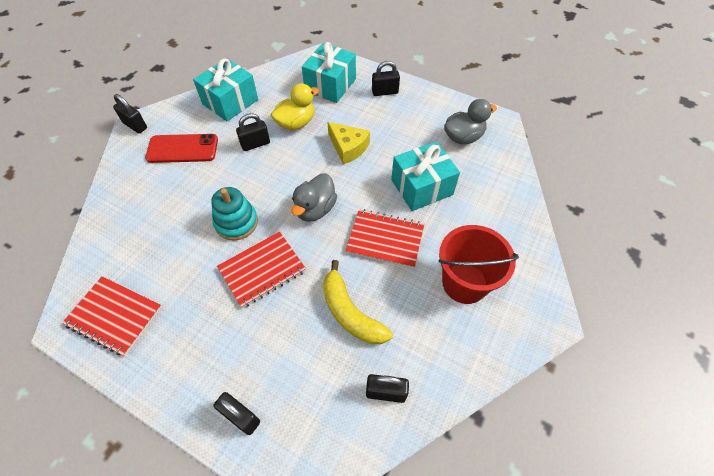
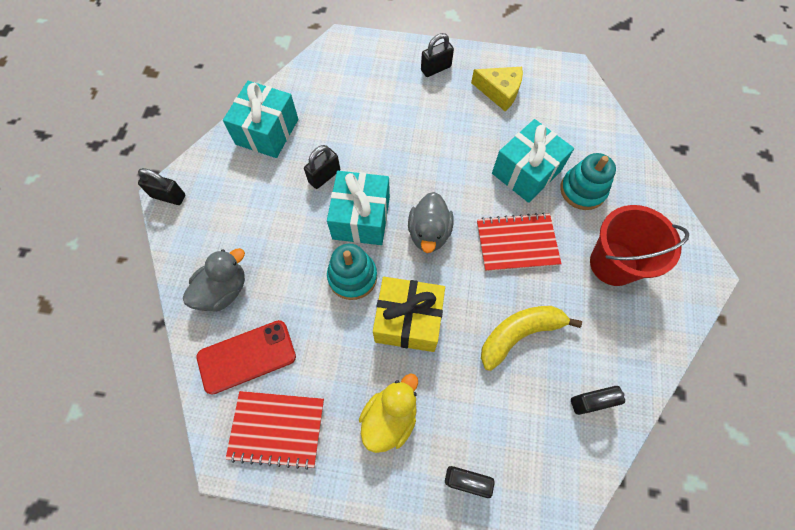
camera: 20 degrees left, 10 degrees up
(182, 149) = (243, 208): red phone -> red phone (247, 356)
(262, 270) = (408, 321): red notebook -> yellow gift
(296, 123) = (357, 136): yellow duck -> yellow duck (390, 417)
(330, 85) = (371, 77): turquoise gift -> turquoise gift (361, 218)
(348, 147) = (429, 149): yellow cheese -> yellow cheese (499, 92)
(350, 312) = (519, 334): yellow banana -> yellow banana turned 120 degrees clockwise
(463, 137) = (542, 100): grey duck -> grey duck (223, 290)
(465, 215) = (582, 190): none -> turquoise stacking toy

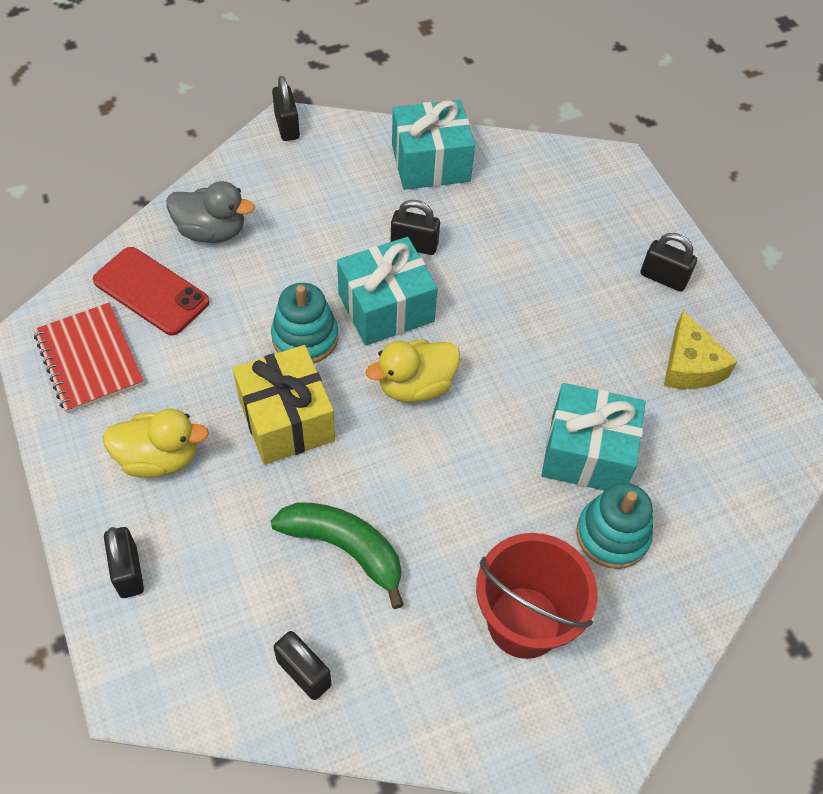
camera: 55 degrees right, 10 degrees down
(429, 233) = (415, 386): grey duck -> yellow duck
(516, 243) = (471, 489): red notebook -> none
(519, 334) = (345, 548): yellow banana -> green banana

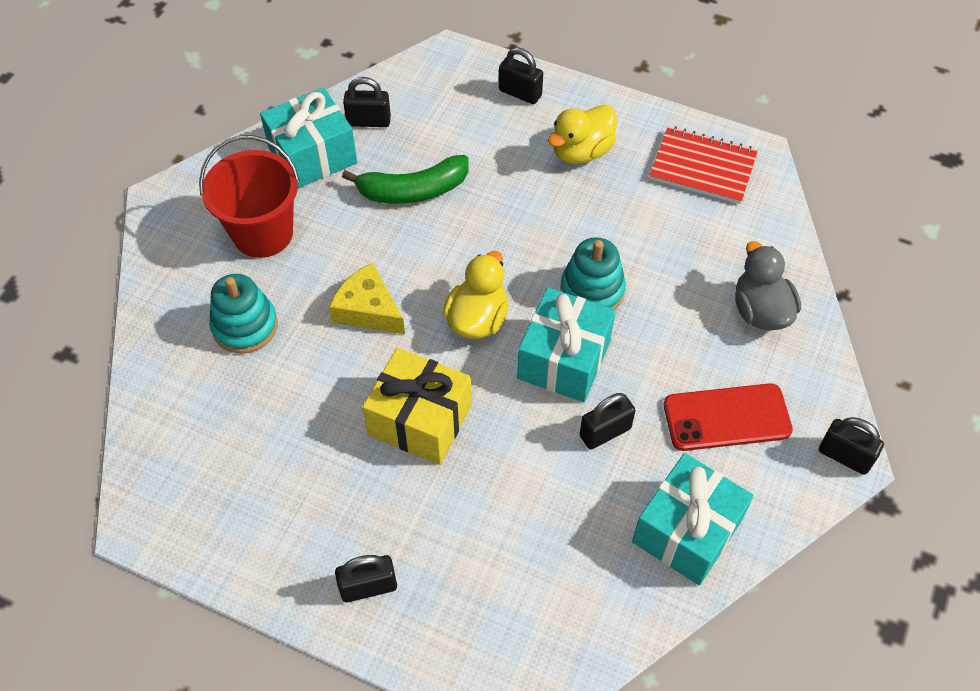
camera: 140 degrees right, 0 degrees up
(151, 291) = (733, 236): red phone -> red phone (727, 418)
(212, 231) = (760, 311): grey duck -> grey duck turned 105 degrees clockwise
(286, 420) = (536, 230): yellow gift -> yellow gift (420, 420)
(587, 453) = (308, 369): turquoise gift -> turquoise gift (312, 155)
(690, 365) = (280, 511): yellow cheese -> yellow cheese (368, 310)

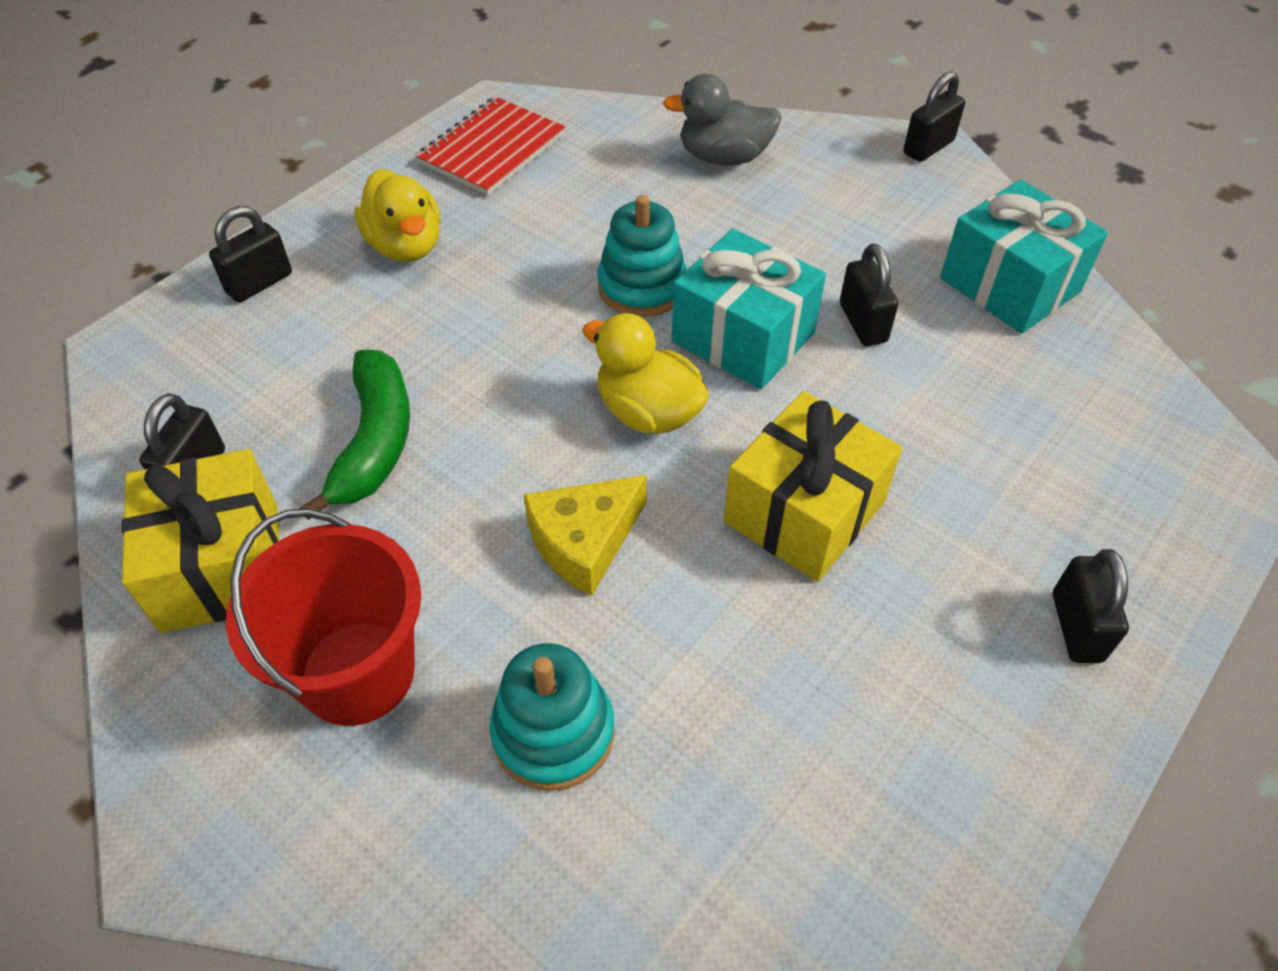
camera: 75 degrees left, 5 degrees down
(312, 155) = (221, 566): turquoise gift -> yellow gift
(727, 418) = (863, 218): red phone -> none

